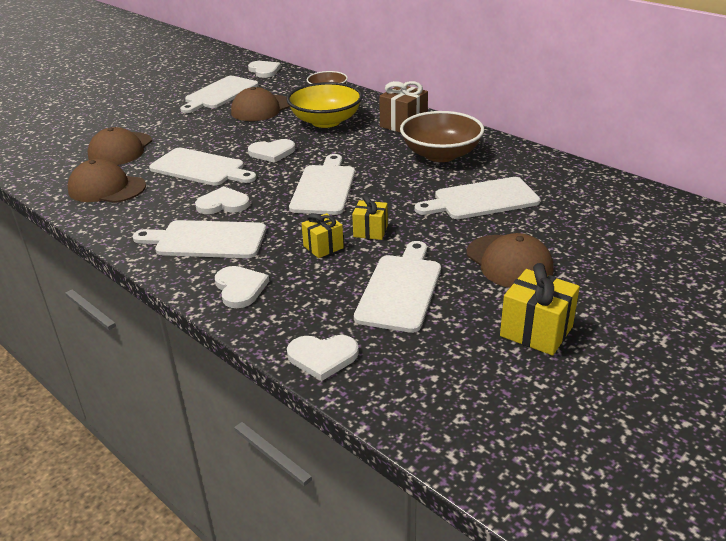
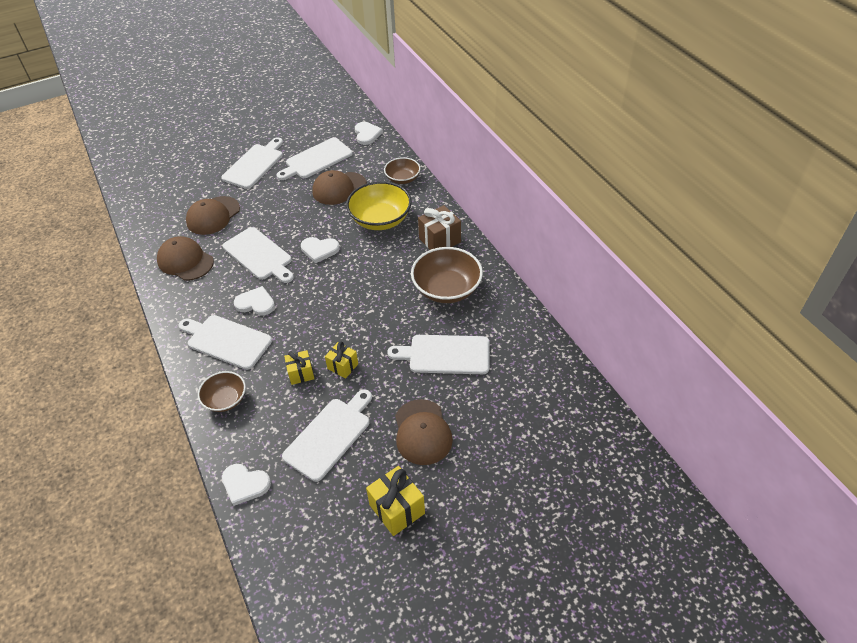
camera: 20 degrees right, 15 degrees up
(240, 288) = (225, 399): white heart -> brown bowl
(324, 188) = (336, 305): white cutting board -> white cutting board (254, 165)

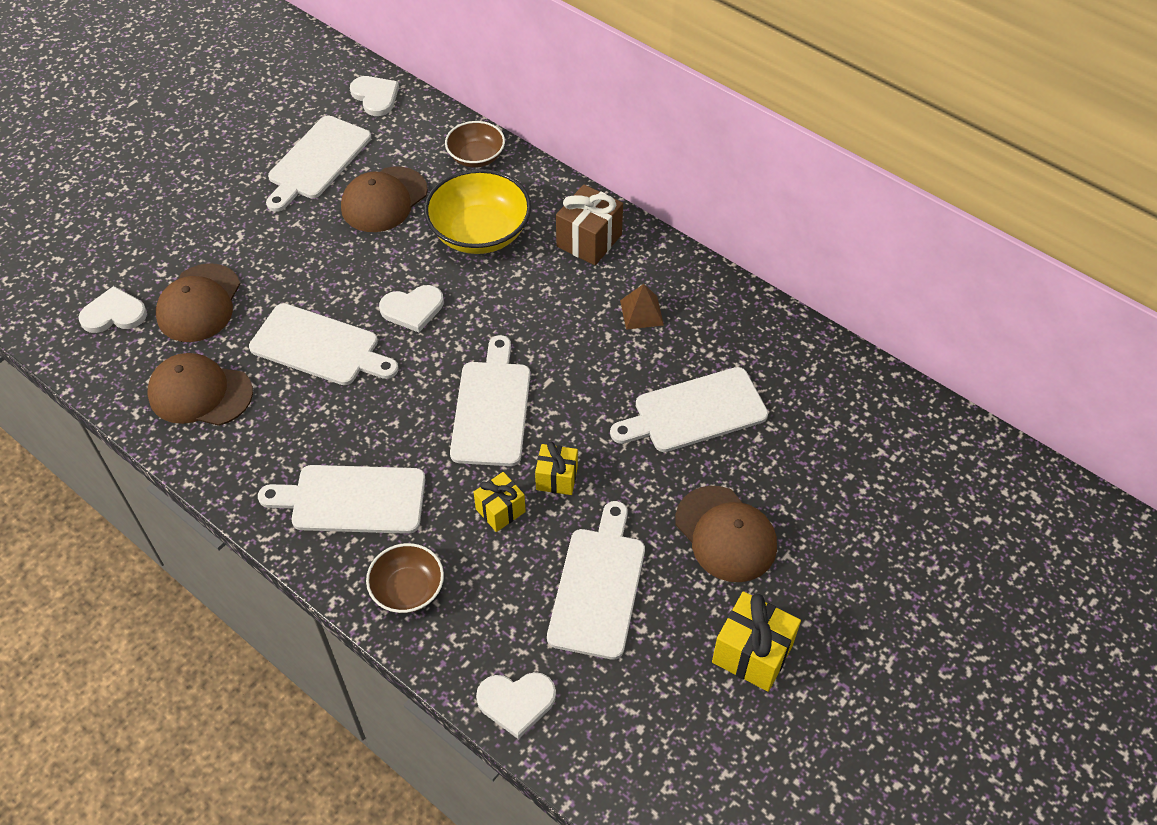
camera: 25 degrees left, 5 degrees up
(254, 165) = (216, 197): white cutting board -> white cutting board (492, 408)
(256, 303) = (362, 425): white heart -> white heart (114, 314)
(447, 289) = (641, 312): brown bowl -> brown pyramid

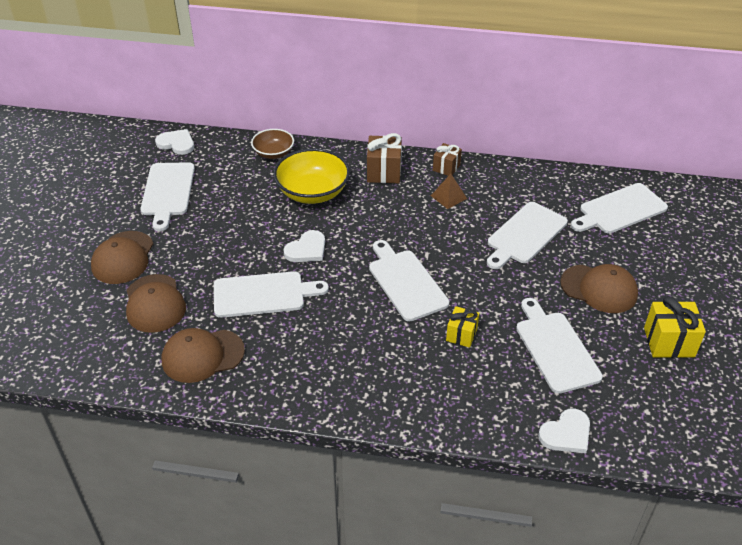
camera: 30 degrees left, 10 degrees down
(114, 314) = (95, 335): white heart -> none
(352, 499) = (363, 371): white cutting board -> white cutting board (620, 210)
(384, 200) = (233, 197): brown cap -> brown cap (123, 258)
(408, 589) = (444, 404): brown bowl -> none
(557, 478) = (479, 303): yellow gift -> none
(674, 268) = (446, 167): none -> brown gift

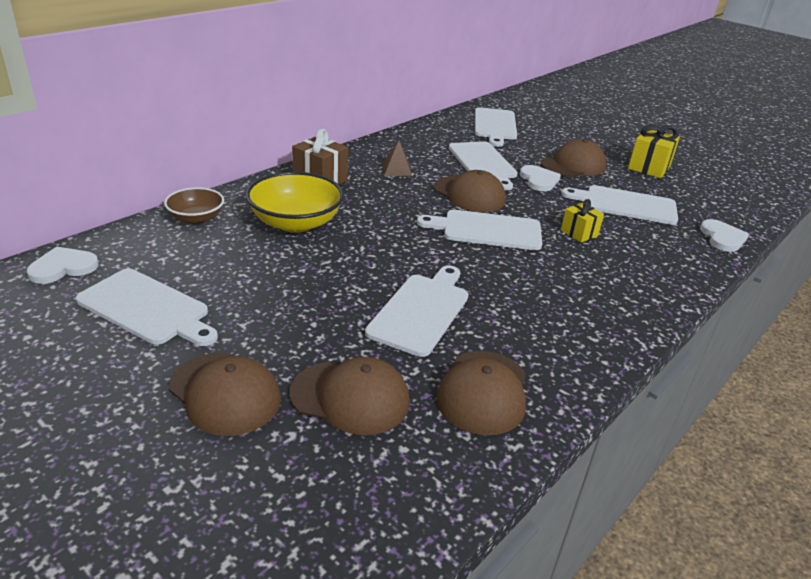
camera: 60 degrees left, 10 degrees down
(307, 249) = (380, 259): white heart -> white heart (539, 180)
(446, 167) = (356, 156): brown gift -> none
(455, 250) = (469, 194): none -> brown cap

